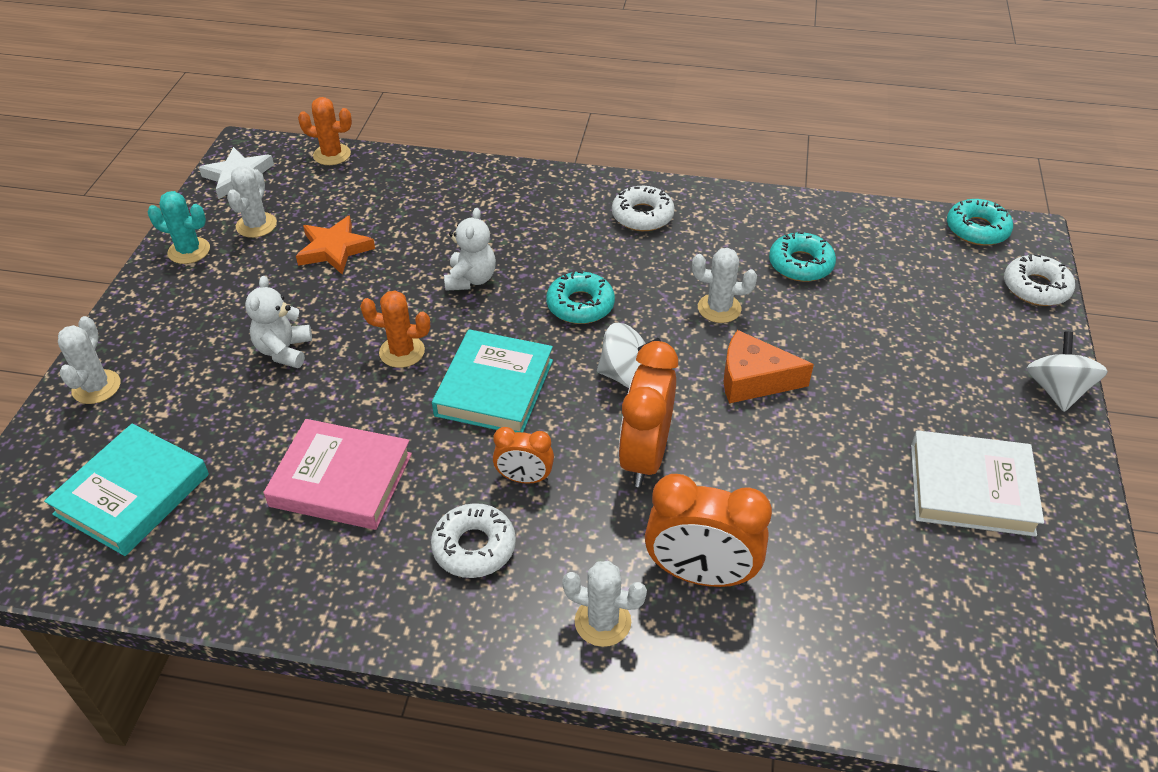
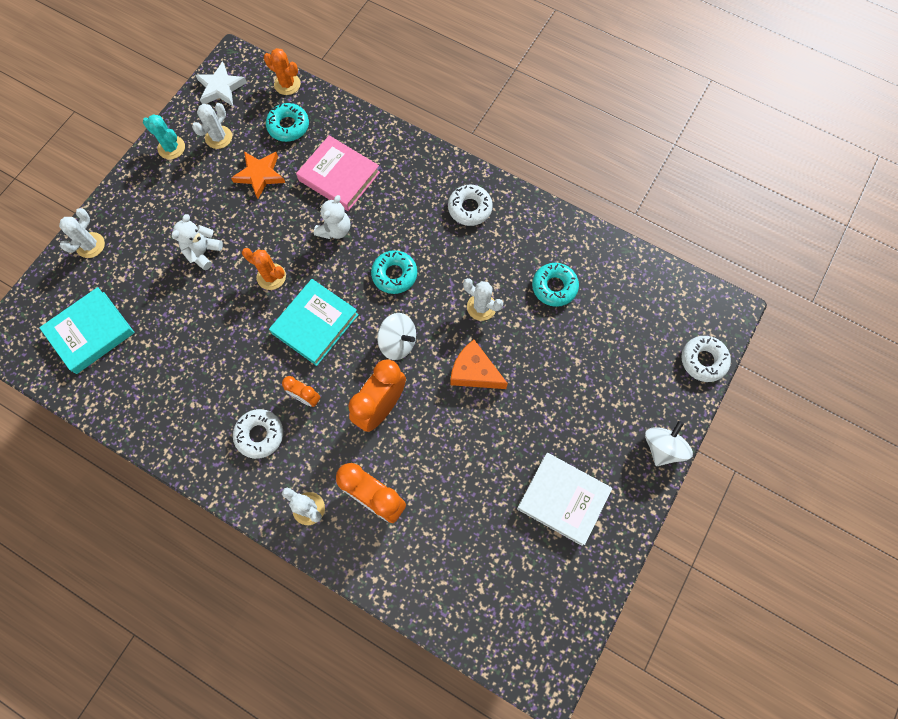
camera: 20 degrees right, 25 degrees up
(341, 479) = (204, 362): pink book -> pink book (339, 176)
(977, 229) = (694, 295): turquoise donut -> turquoise donut (288, 126)

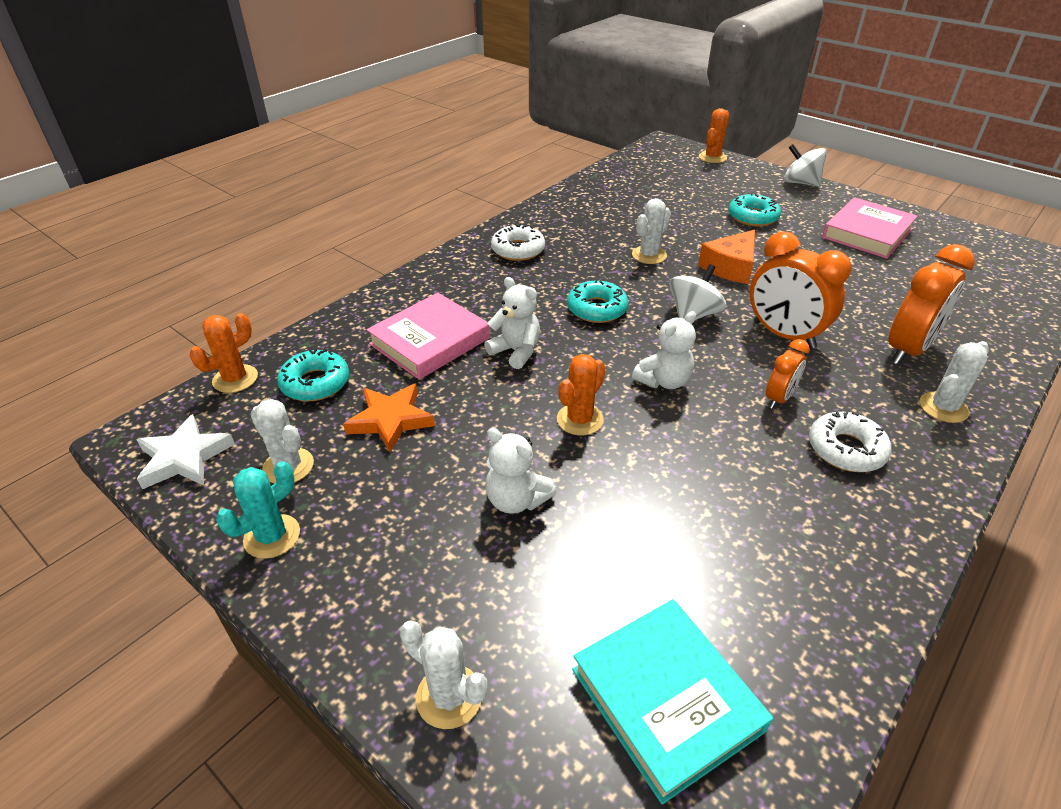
camera: 80 degrees left, 30 degrees down
(315, 324) = (663, 381): turquoise book -> white teddy bear
(554, 287) = (629, 213): turquoise donut -> turquoise donut (752, 217)
(563, 499) = (867, 233): white book -> pink book
(703, 360) = (712, 157): white donut -> orange cactus

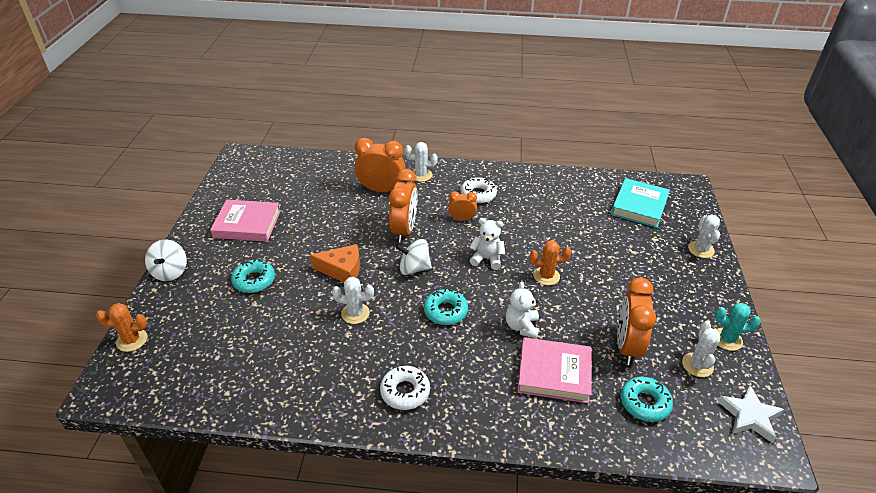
camera: 125 degrees left, 0 degrees up
(235, 379) = (689, 450): orange cactus -> none
(390, 420) = (627, 346): orange star -> orange clock
(516, 500) = (614, 273): white teddy bear -> none

